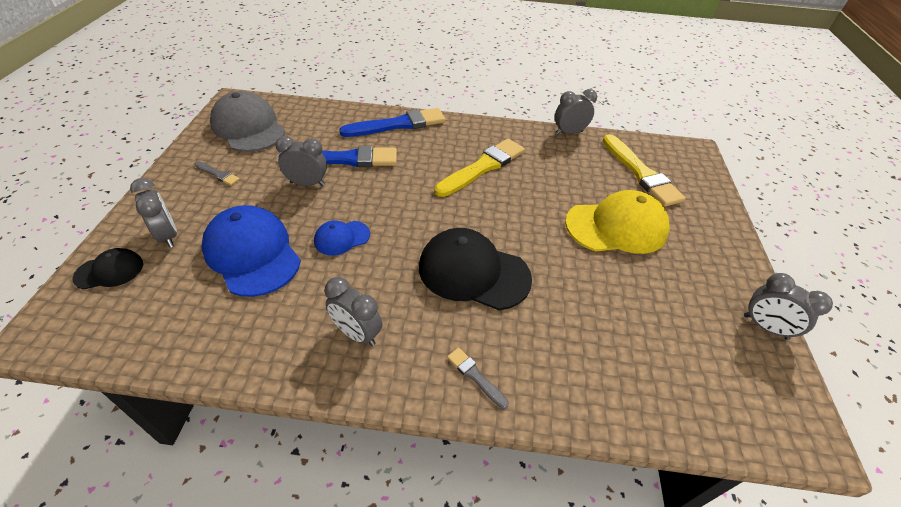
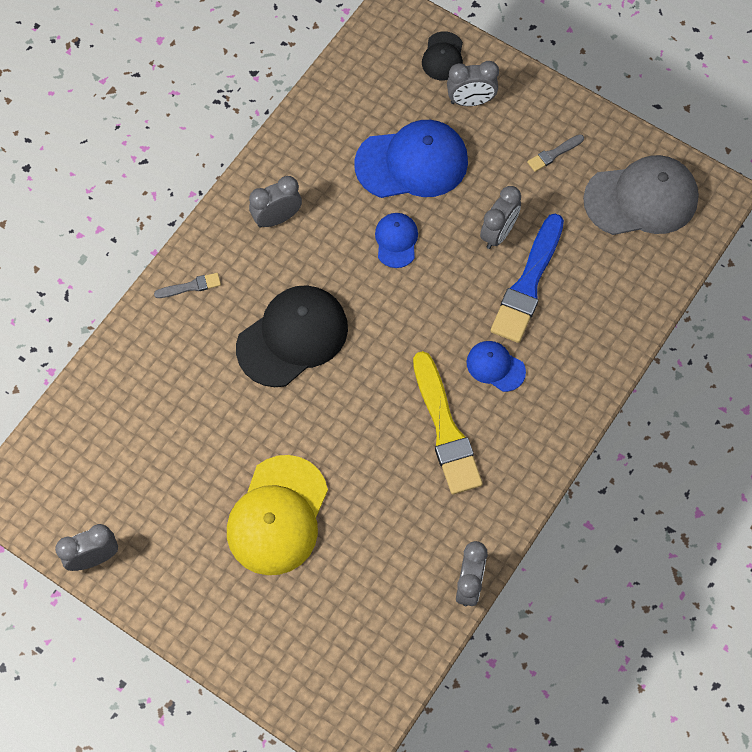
camera: 120 degrees right, 20 degrees up
(398, 124) = (580, 370): blue brush -> none
(420, 158) = (495, 366): none -> blue cap
(641, 173) = (346, 617): yellow brush -> none

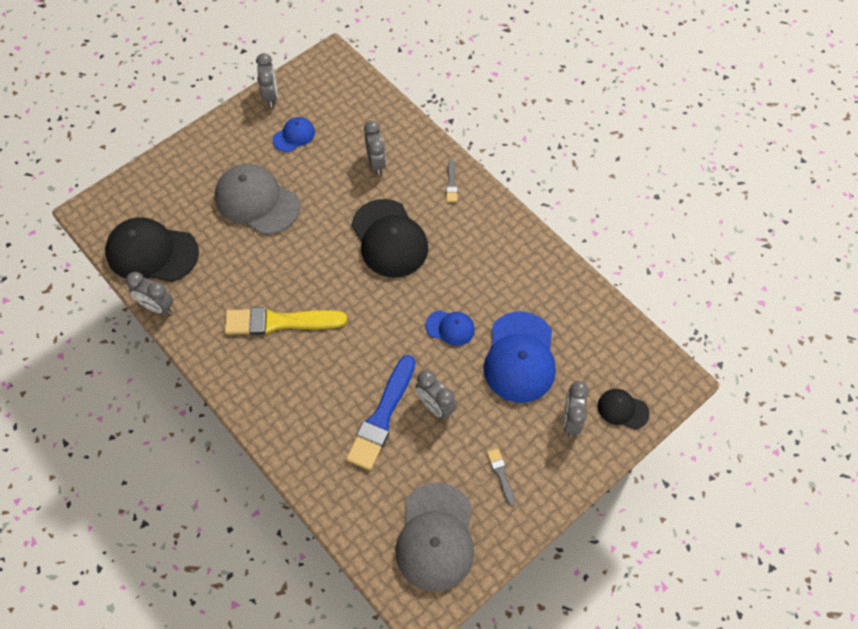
camera: 105 degrees right, 5 degrees down
(277, 218) = (493, 249): grey clock -> grey clock (376, 163)
(277, 516) = (257, 201): yellow cap -> grey cap
(393, 623) = (152, 252): none -> black cap
(495, 366) = (317, 371): blue cap -> blue cap (294, 136)
(528, 283) = (382, 416): blue brush -> blue brush turned 105 degrees counterclockwise

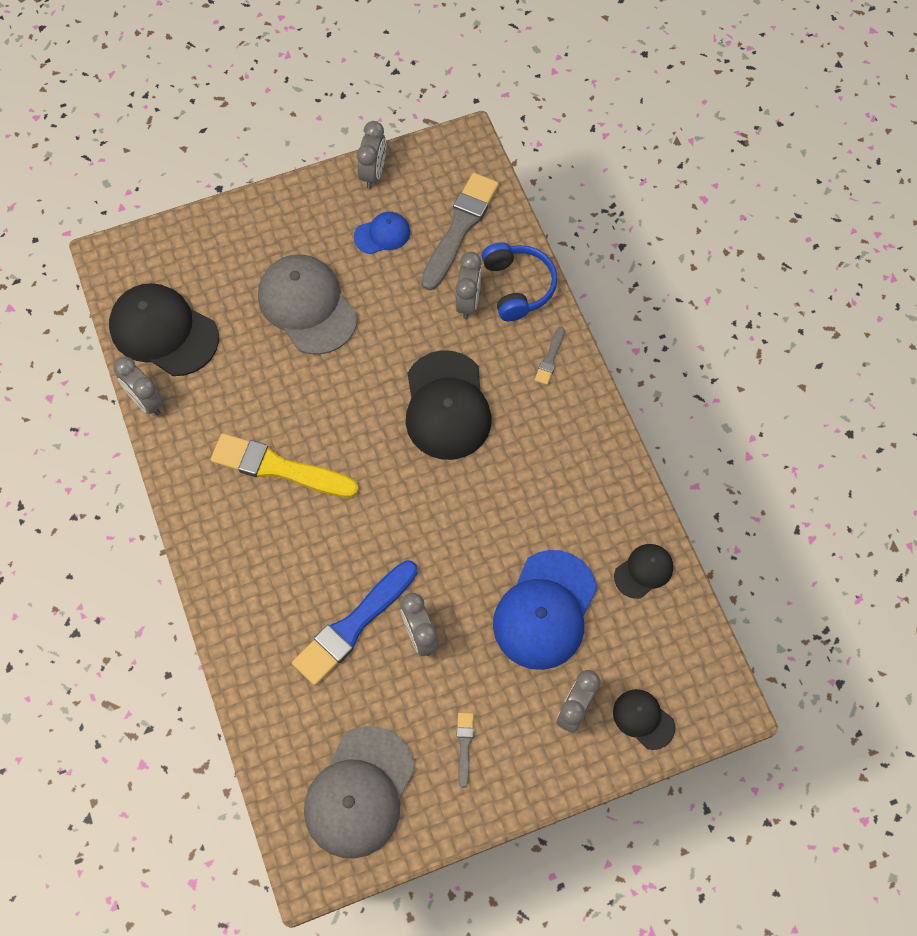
camera: 20 degrees right, 5 degrees up
(349, 115) = (460, 228): none -> grey brush
(408, 142) = (518, 286): none -> blue headphones
(450, 328) = (476, 544): blue cap -> none
(579, 307) = (644, 571): none -> black cap

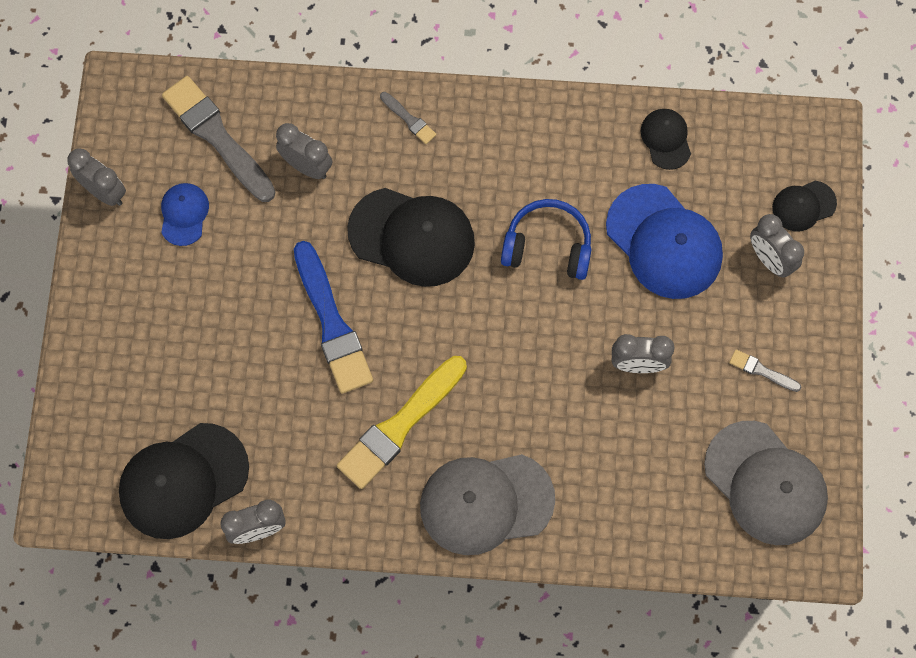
camera: 65 degrees left, 5 degrees up
(307, 306) = (229, 323): grey cap -> grey cap (486, 503)
(353, 625) = (600, 421): blue brush -> blue brush (332, 323)
(518, 286) = (314, 112): blue headphones -> blue headphones (547, 246)

